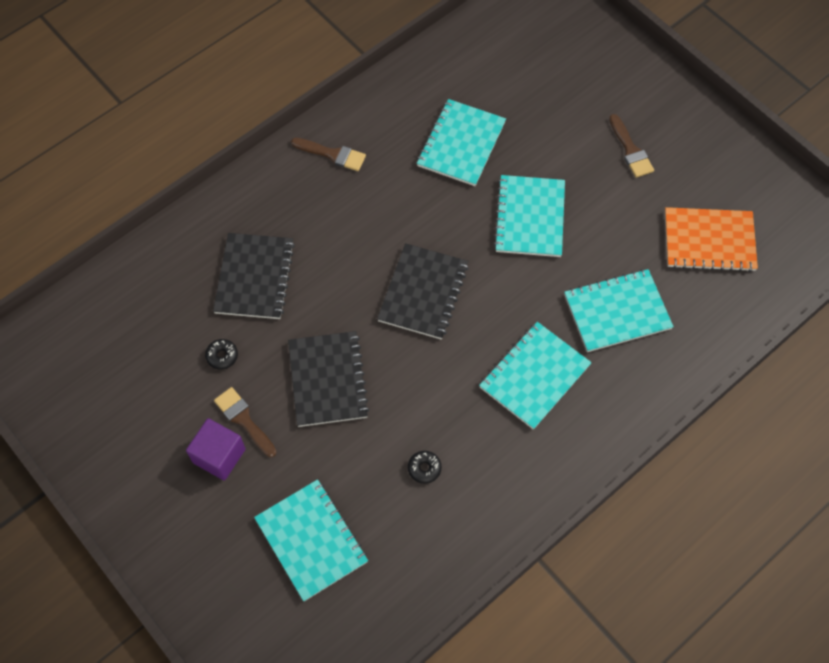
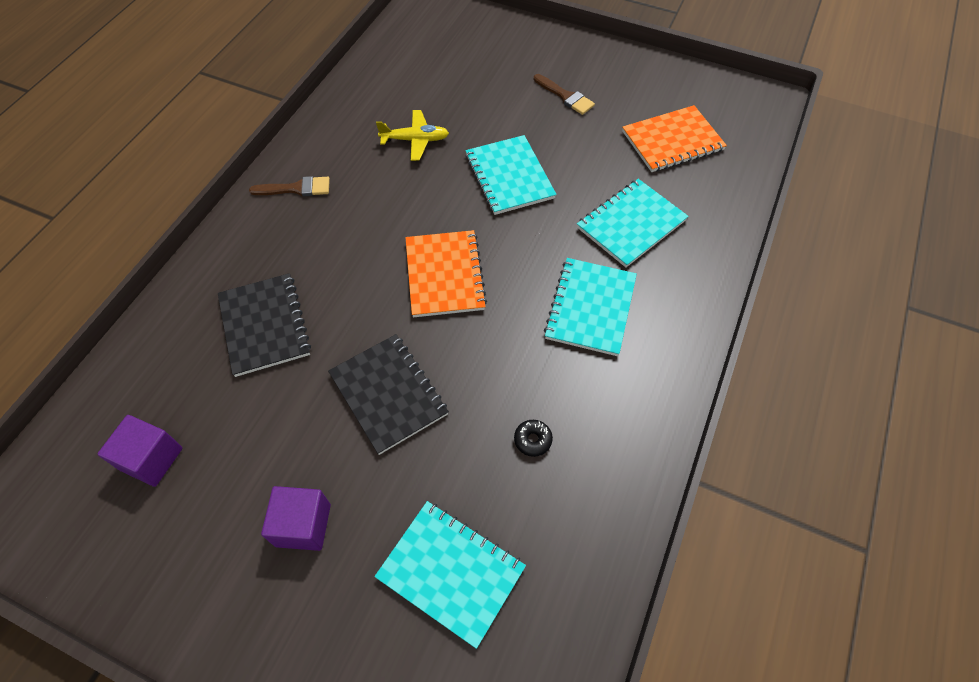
camera: 25 degrees left, 5 degrees down
(129, 354) = (151, 459): none -> purple cube
(222, 356) = (262, 417): black donut -> none
(244, 420) = (315, 473): brown brush -> none
(423, 292) = (444, 275): black notebook -> orange notebook
(461, 144) = (415, 140): turquoise notebook -> yellow plane

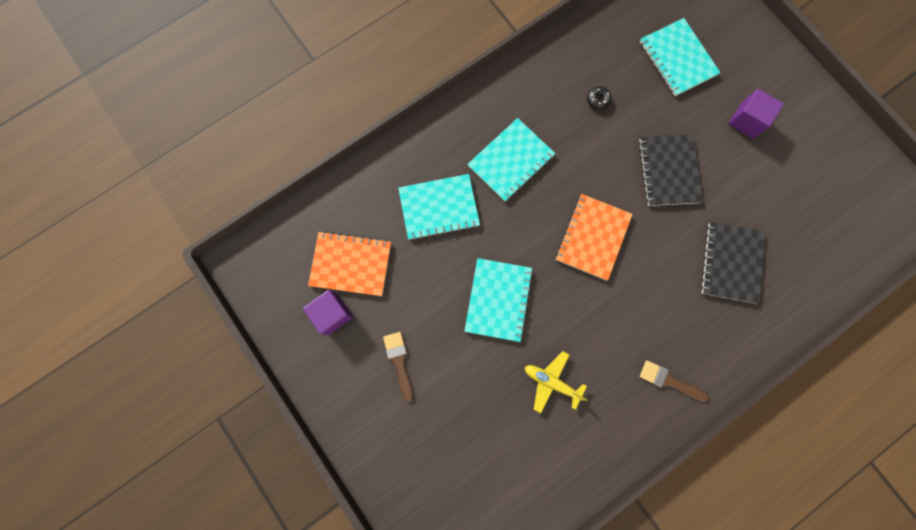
camera: 150 degrees left, 20 degrees up
(151, 459) = (825, 204): purple cube -> purple cube (332, 314)

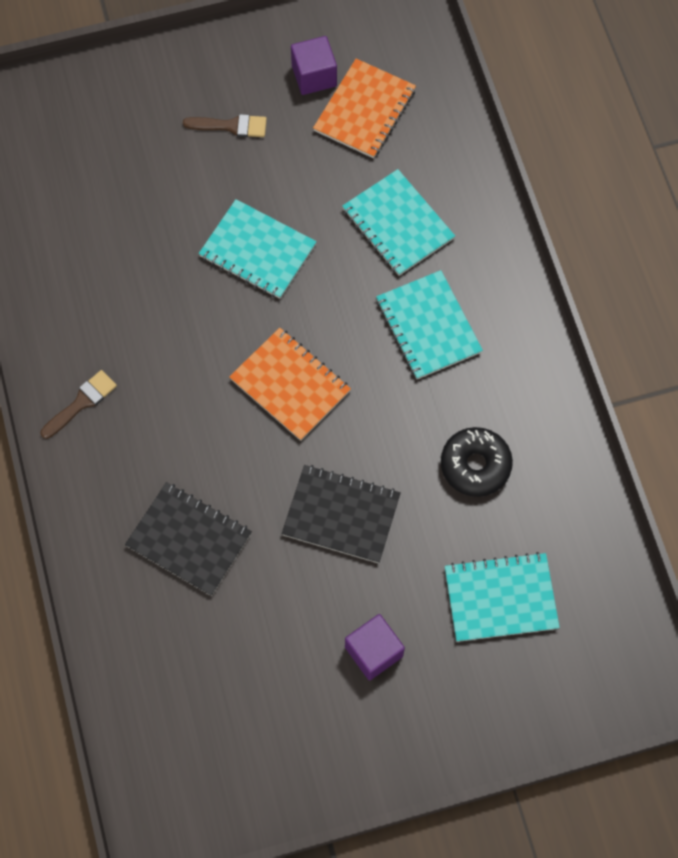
camera: 110 degrees right, 10 degrees down
(439, 207) = (398, 224): turquoise notebook -> turquoise notebook turned 45 degrees counterclockwise
(551, 382) = (138, 274): yellow plane -> none
(598, 100) = (475, 465): black donut -> black donut, size x2.03

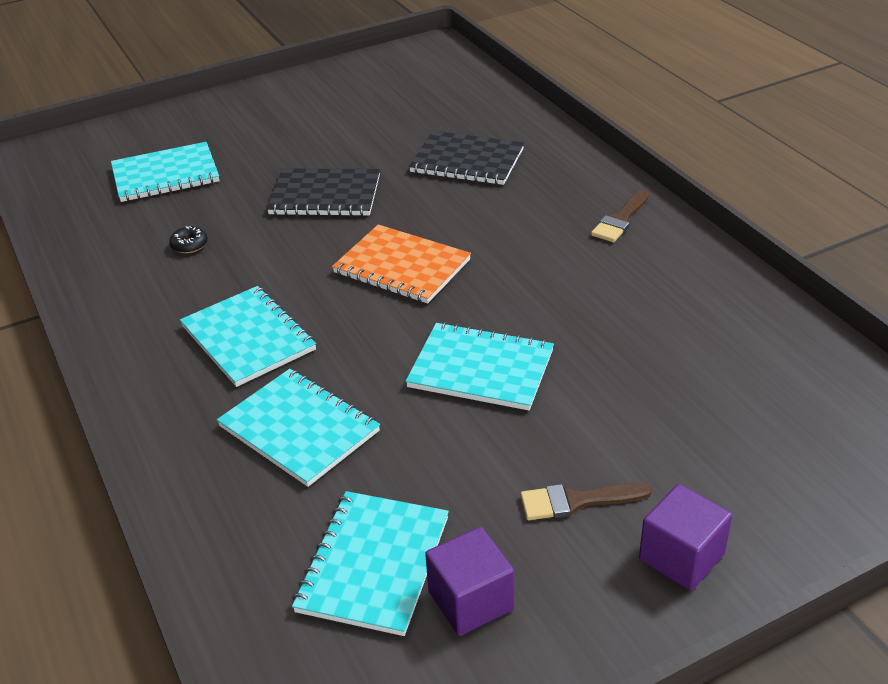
camera: 170 degrees right, 30 degrees down
(364, 110) = (374, 564): orange notebook -> turquoise notebook
(373, 651) = (281, 134): purple cube -> purple cube (681, 557)
(475, 465) = (189, 245): black donut -> black donut, size x0.49

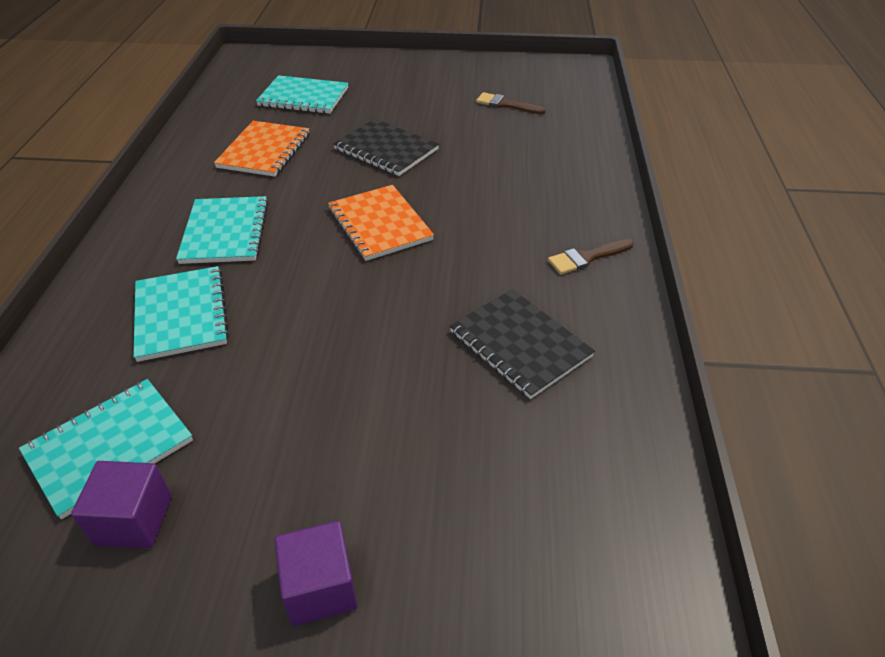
camera: 30 degrees right, 5 degrees up
(189, 245) = (264, 151): black donut -> orange notebook
(467, 161) = (514, 162): black notebook -> black notebook (520, 344)
(481, 369) = (347, 332): turquoise notebook -> none
(576, 501) = (295, 483): brown brush -> brown brush (506, 105)

